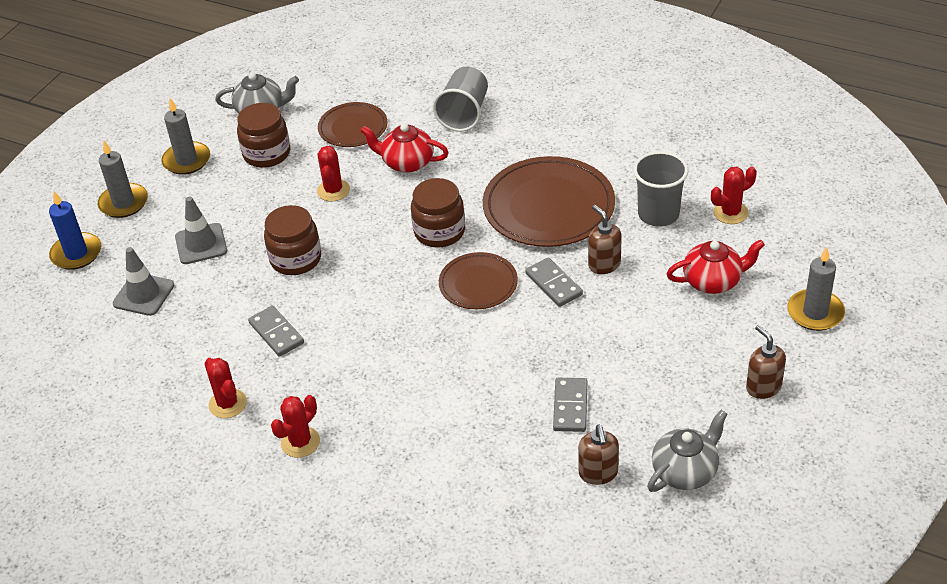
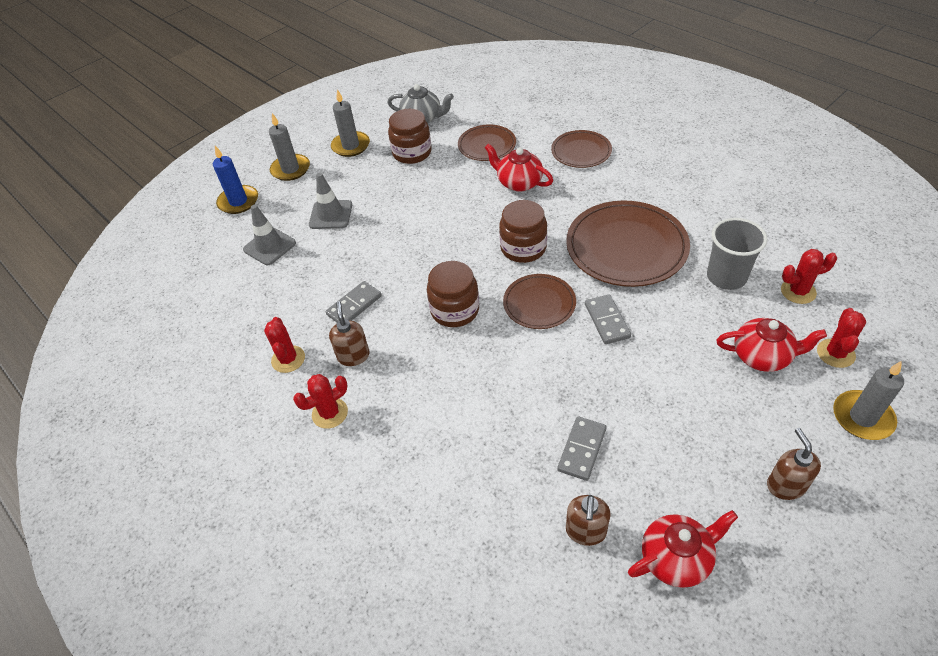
camera: 20 degrees right, 5 degrees up
(276, 333) = (354, 305): grey domino -> grey domino turned 60 degrees clockwise
(295, 259) = (397, 244): brown jar -> brown jar (455, 310)
(333, 190) = (450, 193): red cactus -> red cactus (835, 353)
(464, 114) = (581, 151): grey cup -> brown plate
(604, 264) = (660, 313): brown soap dispenser -> brown soap dispenser (353, 356)
(685, 471) = (676, 558): grey teapot -> red teapot

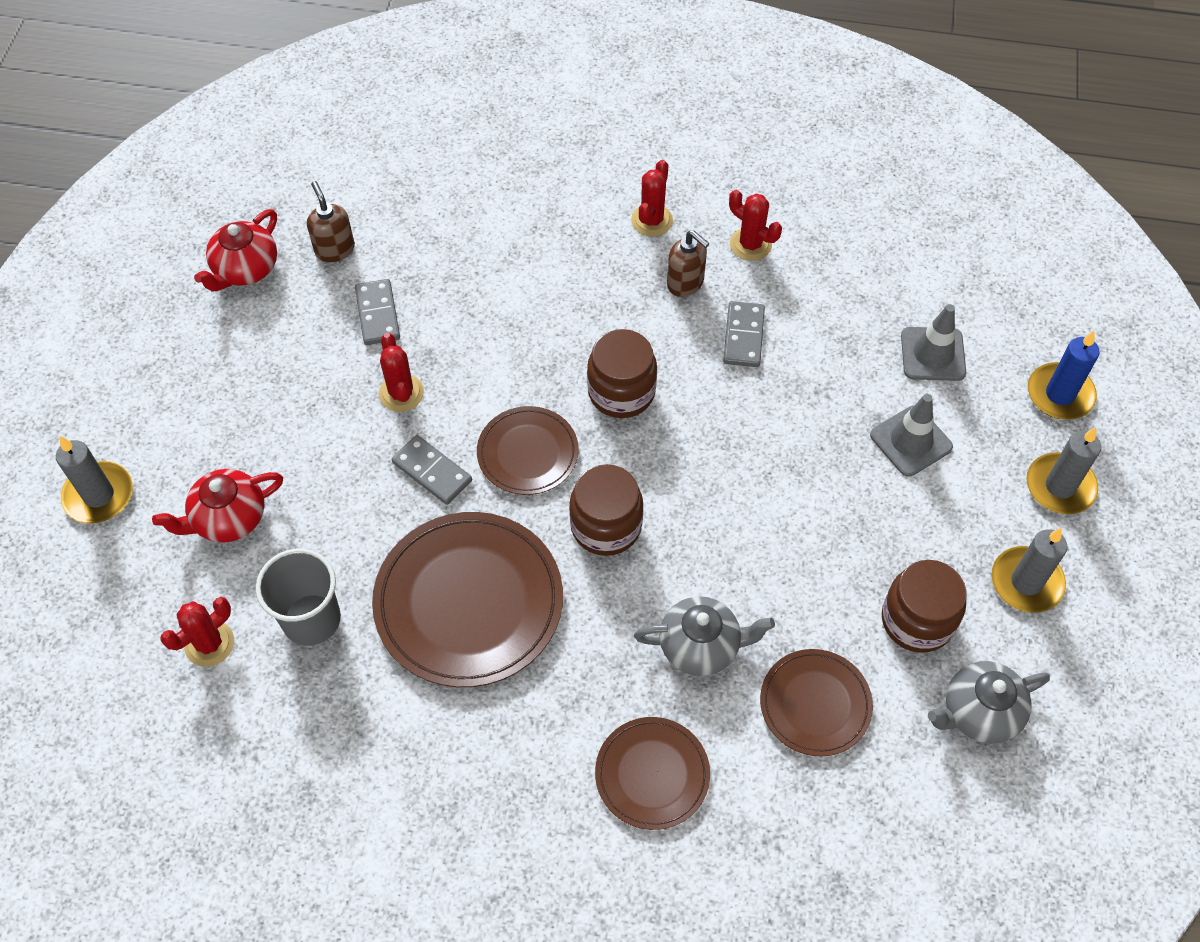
camera: 140 degrees right, 10 degrees up
(519, 182) = (700, 646): red teapot -> grey teapot
(785, 485) = (164, 380): brown soap dispenser -> none
(835, 353) = (142, 567): red cactus -> red cactus (401, 393)

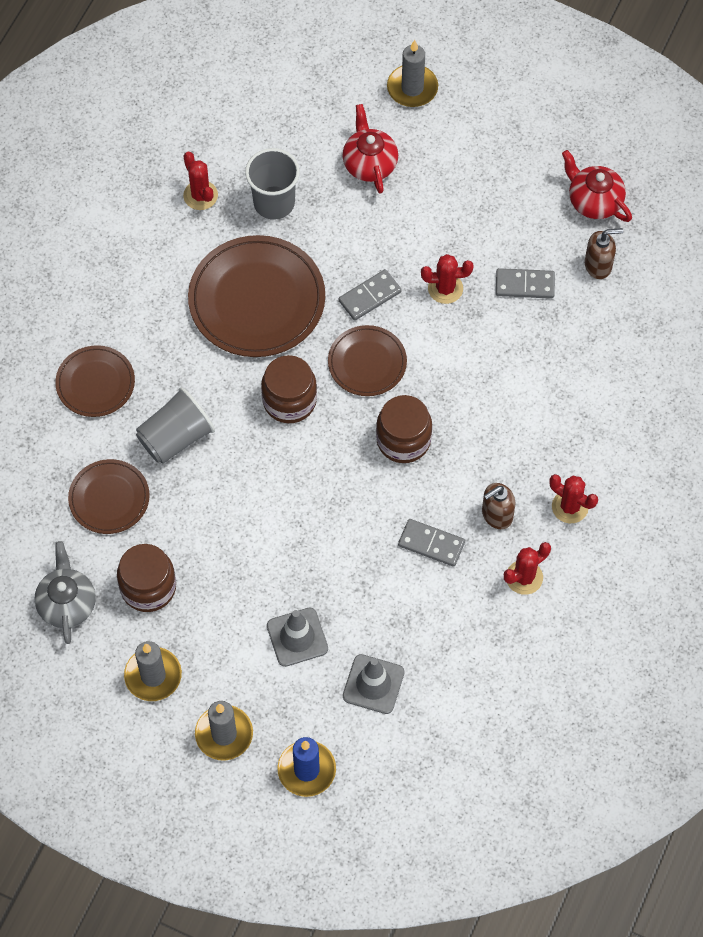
camera: 105 degrees right, 5 degrees up
(209, 644) = (275, 141): red cactus -> red cactus (200, 195)
(700, 646) = (176, 438): grey teapot -> grey cup

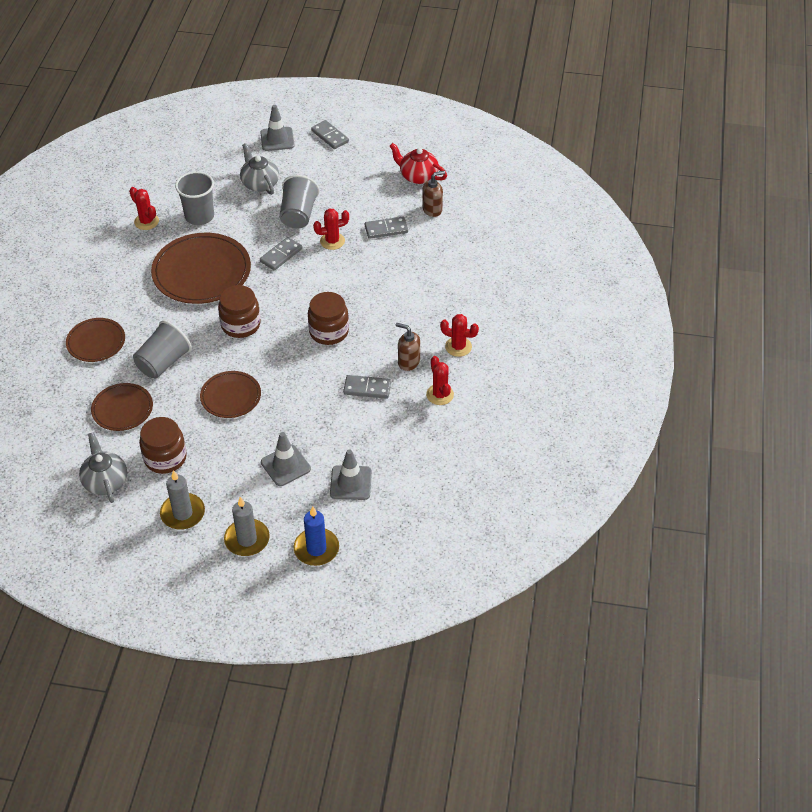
camera: 15 degrees left, 15 degrees down
(367, 363) = (290, 292): brown plate -> brown plate (230, 396)
(369, 163) = (260, 183): red teapot -> grey teapot
(410, 231) = (298, 215): none -> grey cup
(412, 88) = (277, 139): grey candle -> grey traffic cone
(488, 99) = (330, 136): none -> grey domino
(496, 515) = (408, 362): brown soap dispenser -> brown soap dispenser turned 75 degrees clockwise
(524, 577) = (440, 394): red cactus -> red cactus turned 60 degrees counterclockwise

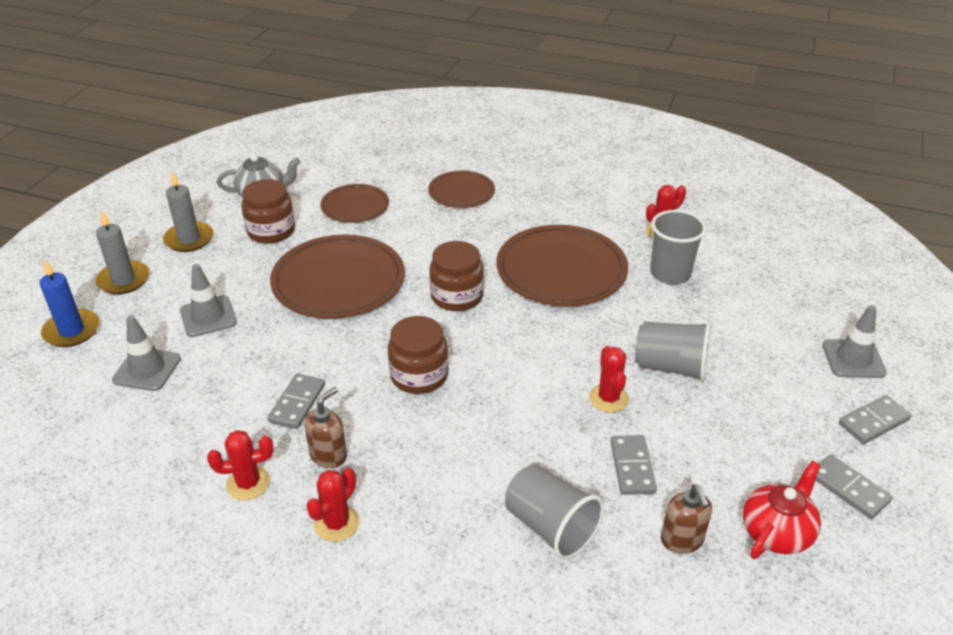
camera: 100 degrees right, 10 degrees down
(163, 362) = (413, 235): grey cup -> grey cup (550, 527)
(230, 396) = (338, 281): brown plate -> brown plate, size x1.76
(260, 183) = (742, 333): grey teapot -> none
(281, 255) = (584, 342): grey domino -> grey domino (849, 488)

